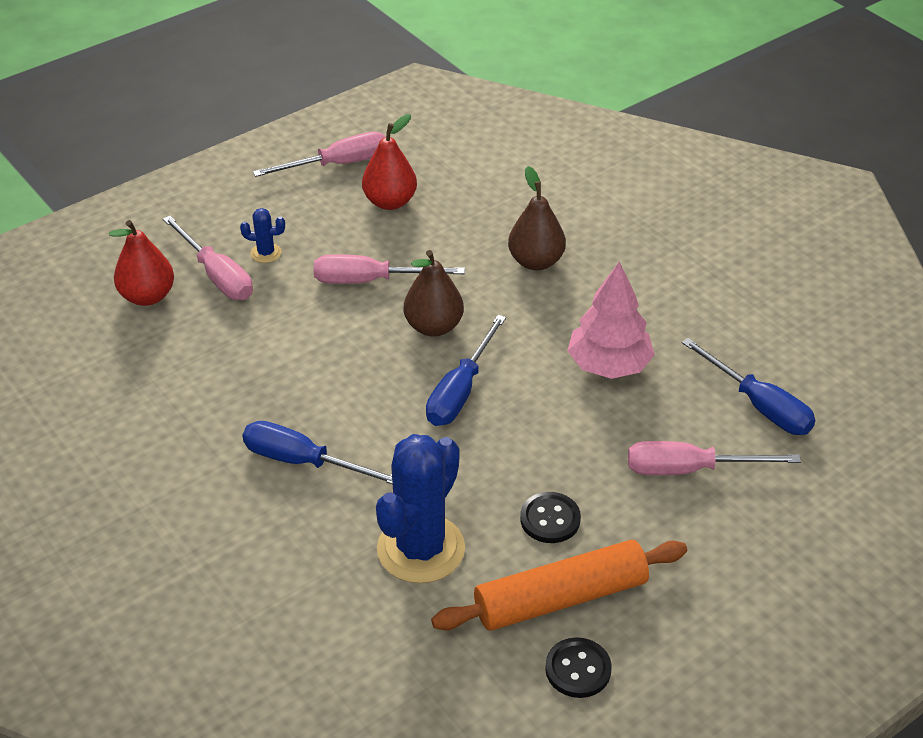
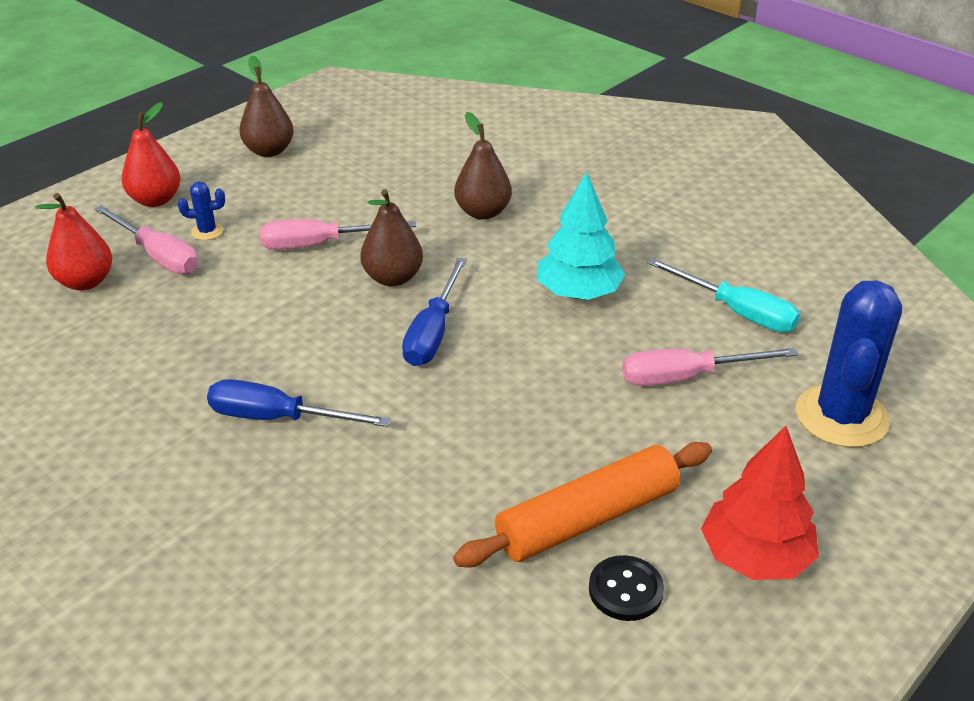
camera: 10 degrees left, 5 degrees down
(338, 164) = (269, 151): pink screwdriver -> brown pear
(390, 202) = (327, 177): red pear -> red pear (155, 200)
(421, 549) = (423, 489): blue cactus -> blue cactus (841, 416)
(550, 519) = (556, 441): black button -> none
(608, 365) = (578, 293): pink tree -> turquoise tree
(702, 656) = (755, 557): none -> red tree
(759, 405) = (736, 312): blue screwdriver -> turquoise screwdriver

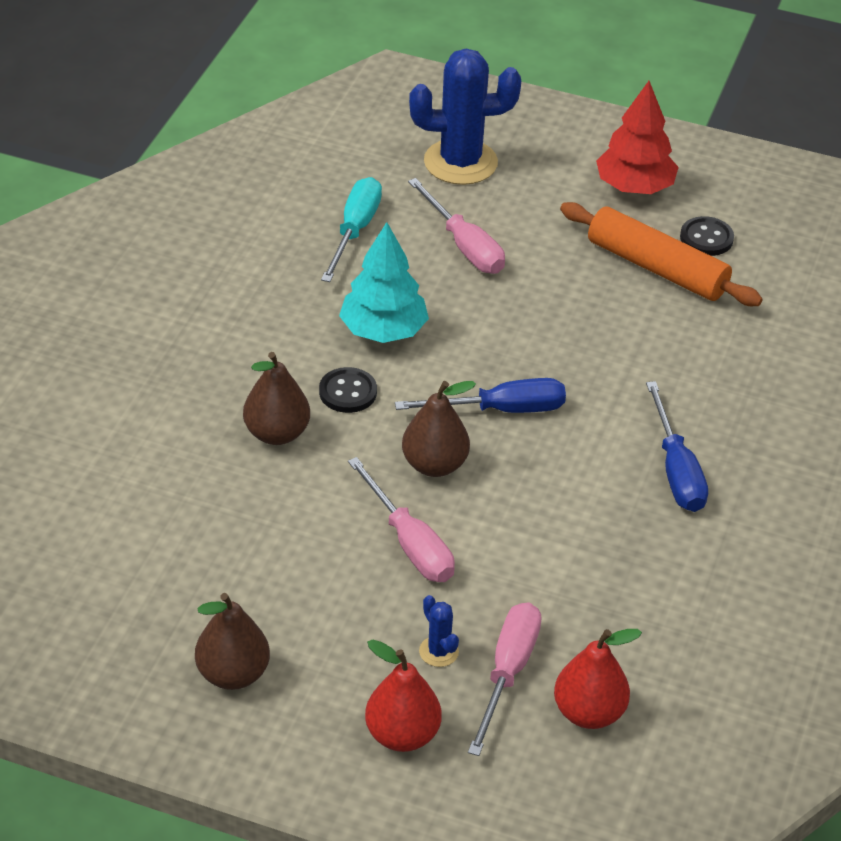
camera: 115 degrees left, 5 degrees up
(509, 256) = (348, 392): none -> black button

